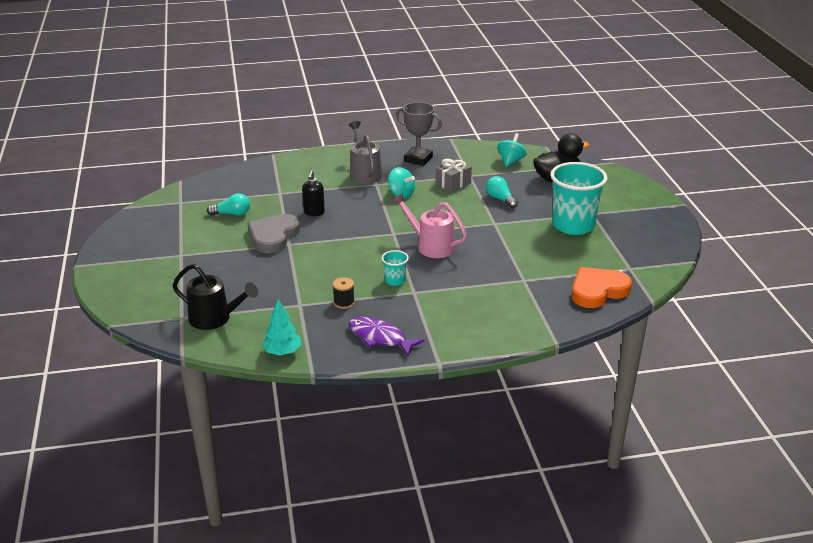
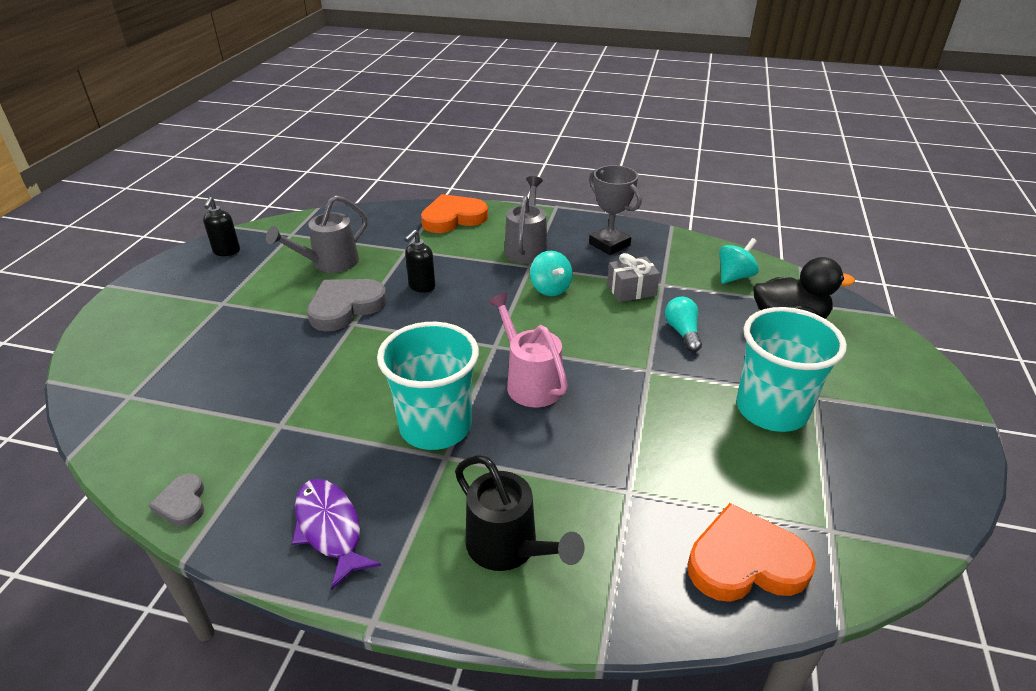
camera: 25 degrees right, 5 degrees up
(143, 224) = (226, 251): none -> black soap dispenser
(215, 319) = (162, 412): black watering can -> black watering can (509, 548)
(232, 214) = (329, 263): turquoise light bulb -> grey watering can
(282, 352) = (182, 503): turquoise tree -> grey heart
(293, 165) = (453, 218): none -> orange heart
(344, 302) = (337, 442): black spool -> none
(395, 281) = (435, 426): turquoise cup -> turquoise cup, size x2.23

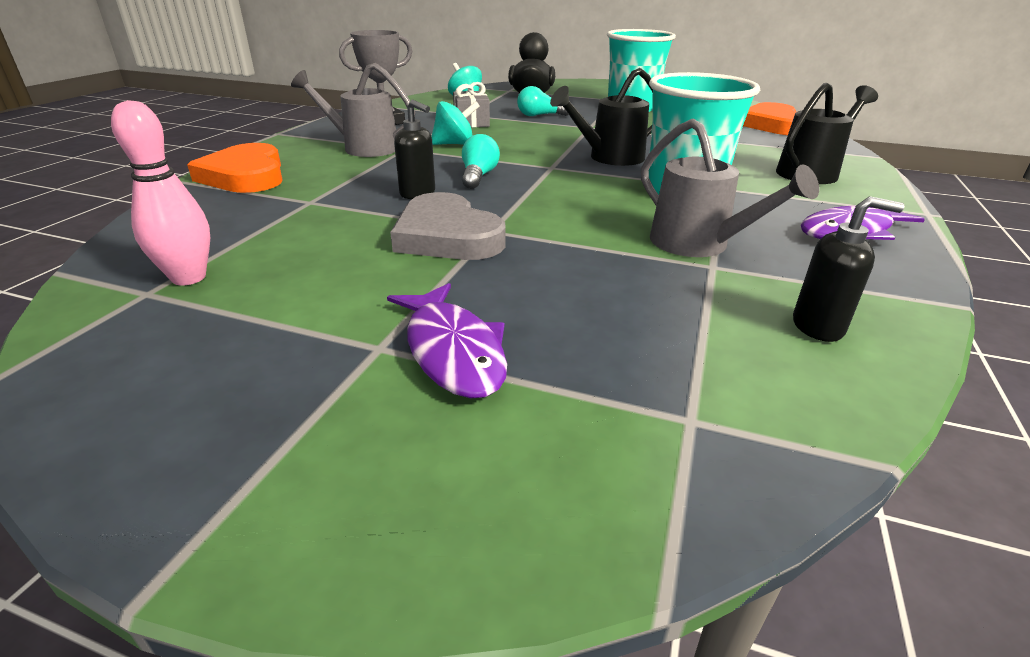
camera: 85 degrees left, 5 degrees down
(182, 503) = (890, 319): grey heart -> none
(211, 323) = (453, 351): none -> purple fish
(226, 251) = (141, 368): black soap dispenser -> black soap dispenser (818, 327)
(304, 240) = (189, 278): none -> pink bowling pin
(329, 263) = (304, 252): grey watering can -> grey watering can (699, 245)
(463, 309) = (478, 176): none -> turquoise light bulb
(529, 382) = (609, 158): pink watering can -> black watering can

